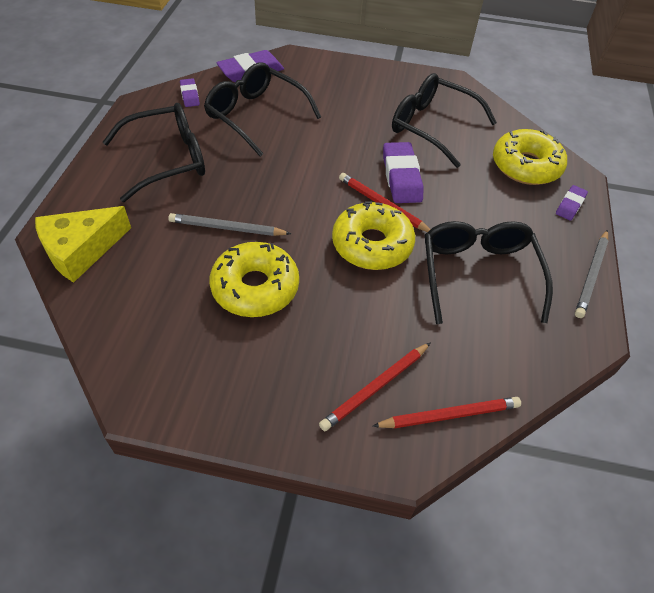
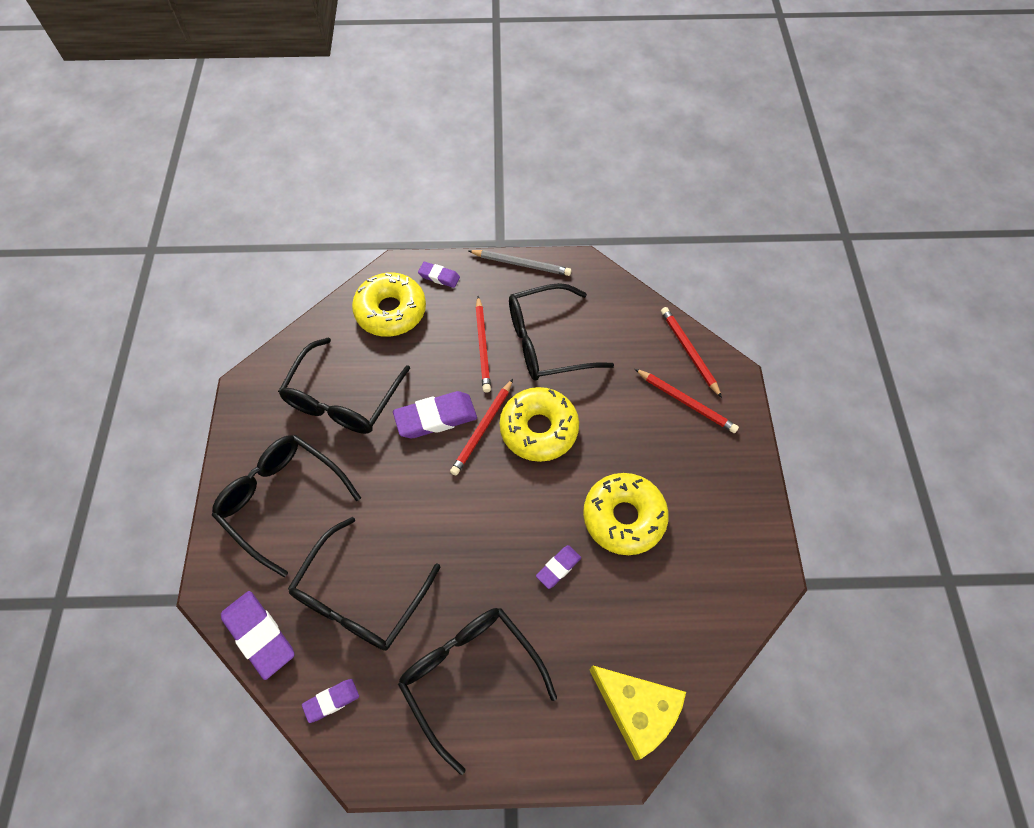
camera: 100 degrees left, 10 degrees up
(227, 228) = (558, 567): grey pencil -> purple eraser
(348, 88) = (282, 500): none -> black glasses
(478, 222) = (482, 346): none -> red pencil

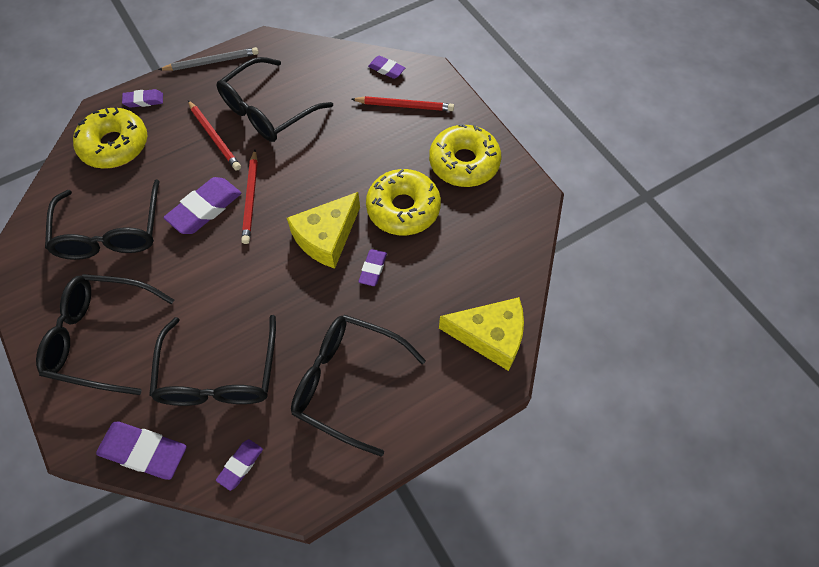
camera: 30 degrees left, 0 degrees up
(532, 508) = (326, 237): none -> yellow cheese
(539, 429) = (298, 177): yellow donut -> yellow donut (464, 163)
(689, 352) = (386, 69): red pencil -> purple eraser

